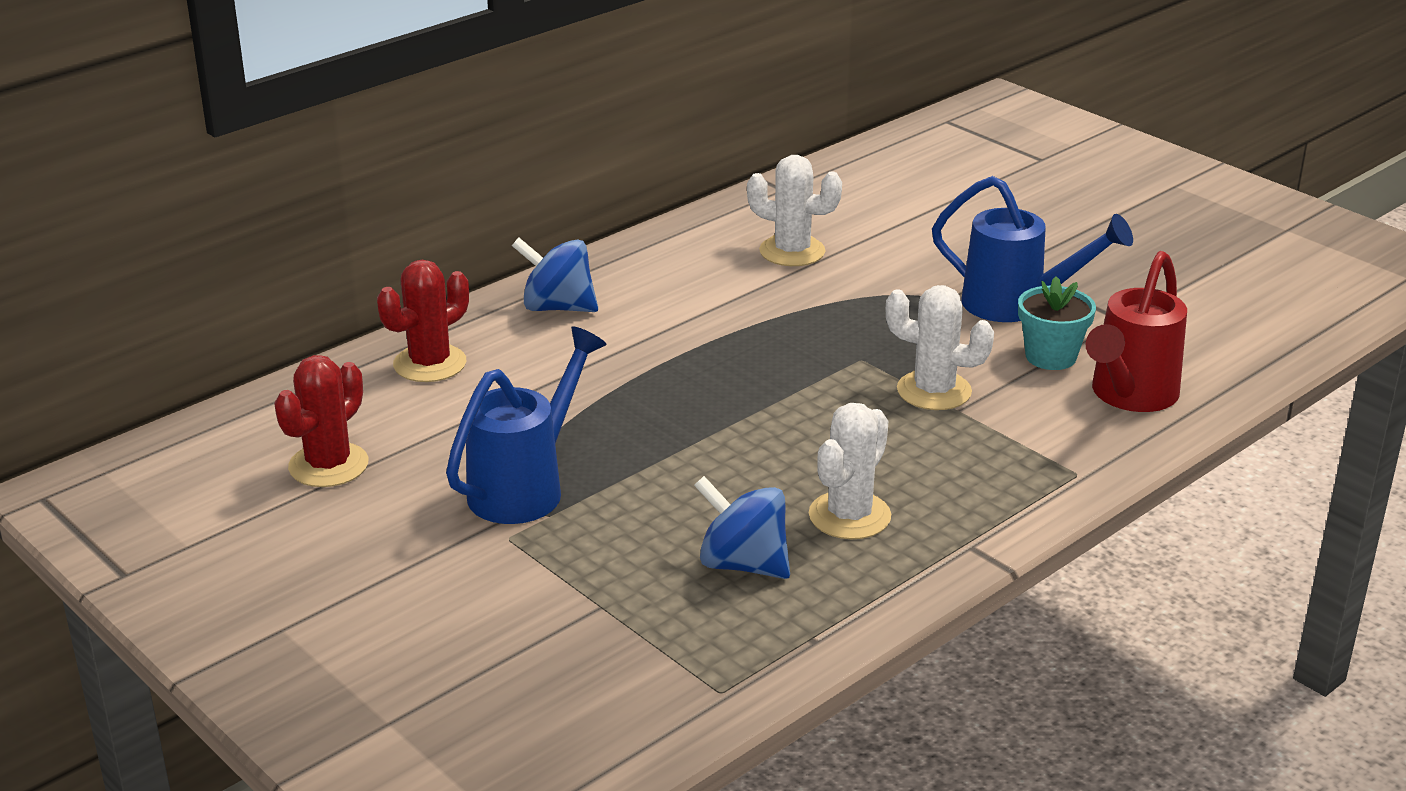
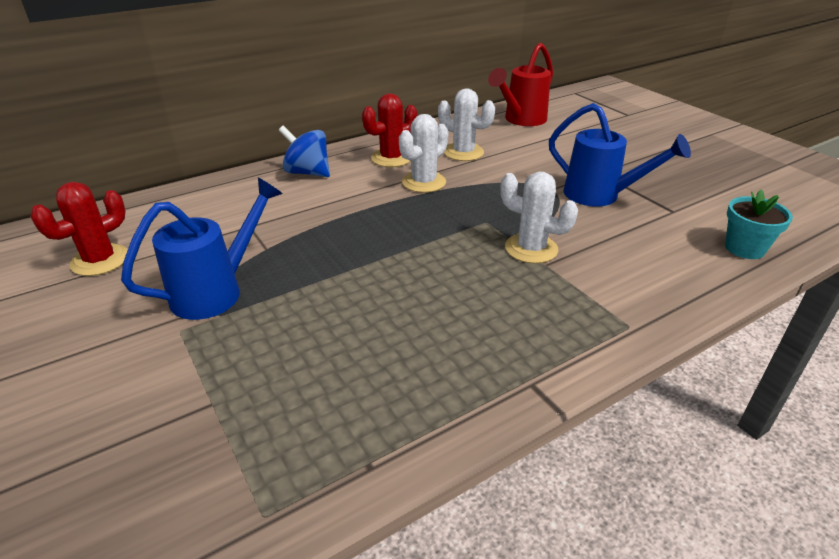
camera: 10 degrees right, 5 degrees up
(430, 364) = (210, 199): red cactus -> red cactus (391, 158)
(743, 564) = (341, 377): blue spinning top -> none
(849, 516) = (440, 343): white cactus -> white cactus (424, 182)
(1050, 357) = (619, 232): turquoise flower pot -> turquoise flower pot (744, 248)
(1129, 397) = (675, 267): red watering can -> red watering can (521, 120)

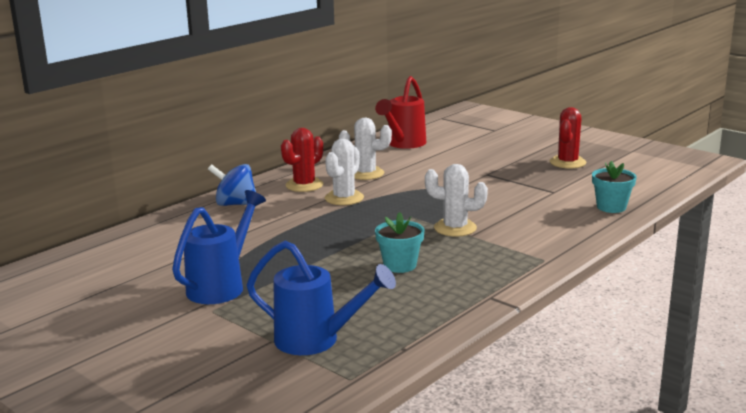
camera: 15 degrees left, 15 degrees down
(100, 260) = (101, 283): red cactus -> red cactus (567, 162)
(437, 298) = (400, 265): none -> turquoise flower pot
(600, 196) = (494, 189): blue watering can -> blue watering can (317, 341)

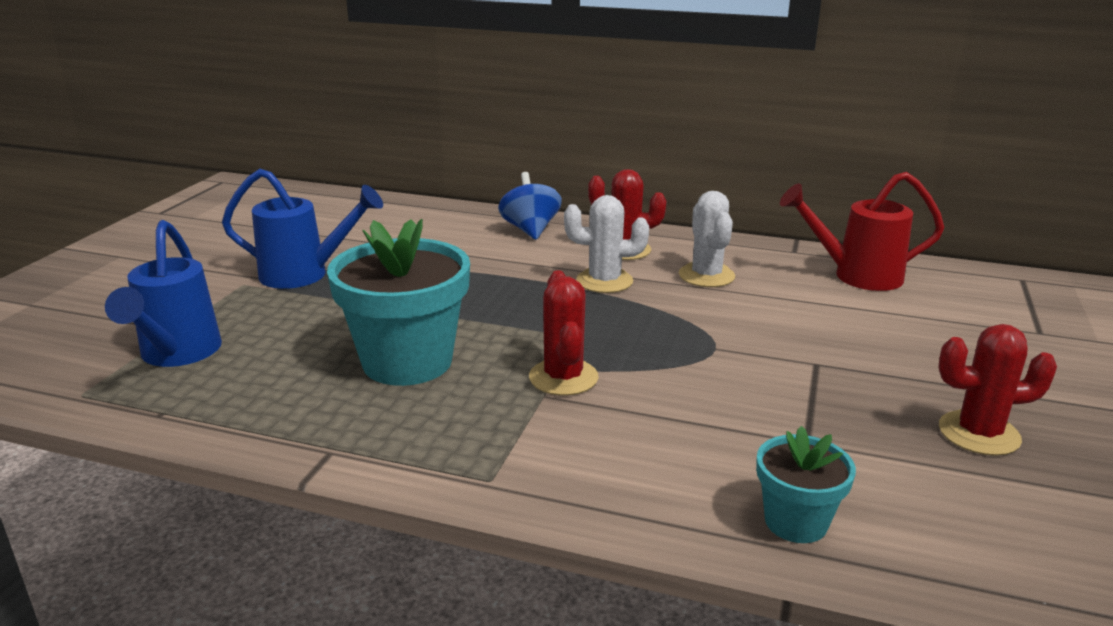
camera: 65 degrees right, 5 degrees up
(400, 265) = (407, 362): turquoise flower pot -> turquoise flower pot, size x1.89
(455, 228) = (563, 377): white cactus -> red cactus

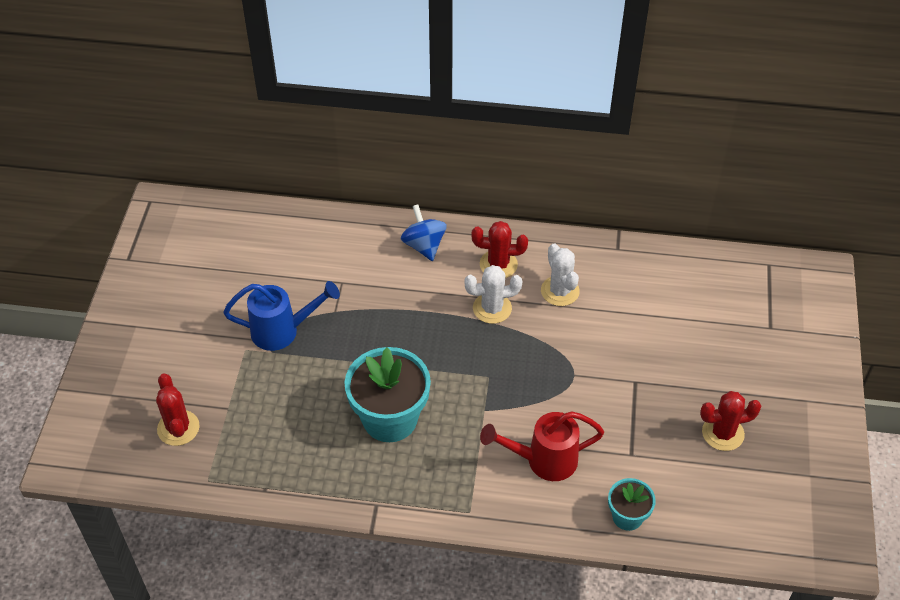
camera: 10 degrees left, 25 degrees up
(176, 355) = (243, 434): blue watering can -> none
(563, 377) = (488, 419): red cactus -> red cactus (178, 428)
(856, 276) = (660, 277): red watering can -> red watering can (543, 460)

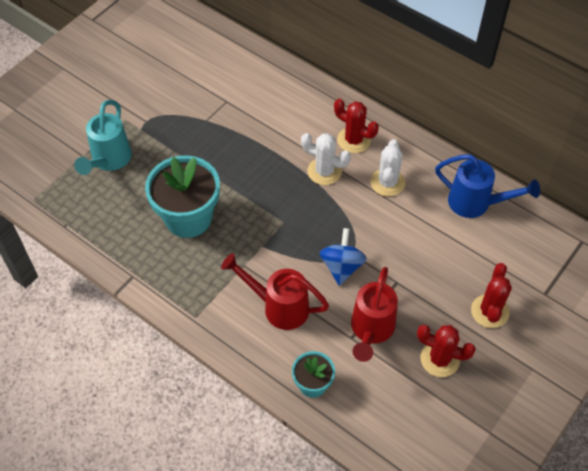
camera: 30 degrees right, 5 degrees up
(178, 428) = (40, 153): red cactus -> red cactus (490, 311)
(262, 401) = (109, 161): none -> turquoise watering can
(283, 331) = (159, 118): blue watering can -> blue watering can (476, 204)
(424, 245) = (307, 100): blue spinning top -> blue spinning top (342, 267)
(644, 439) = (371, 331): none -> red watering can

